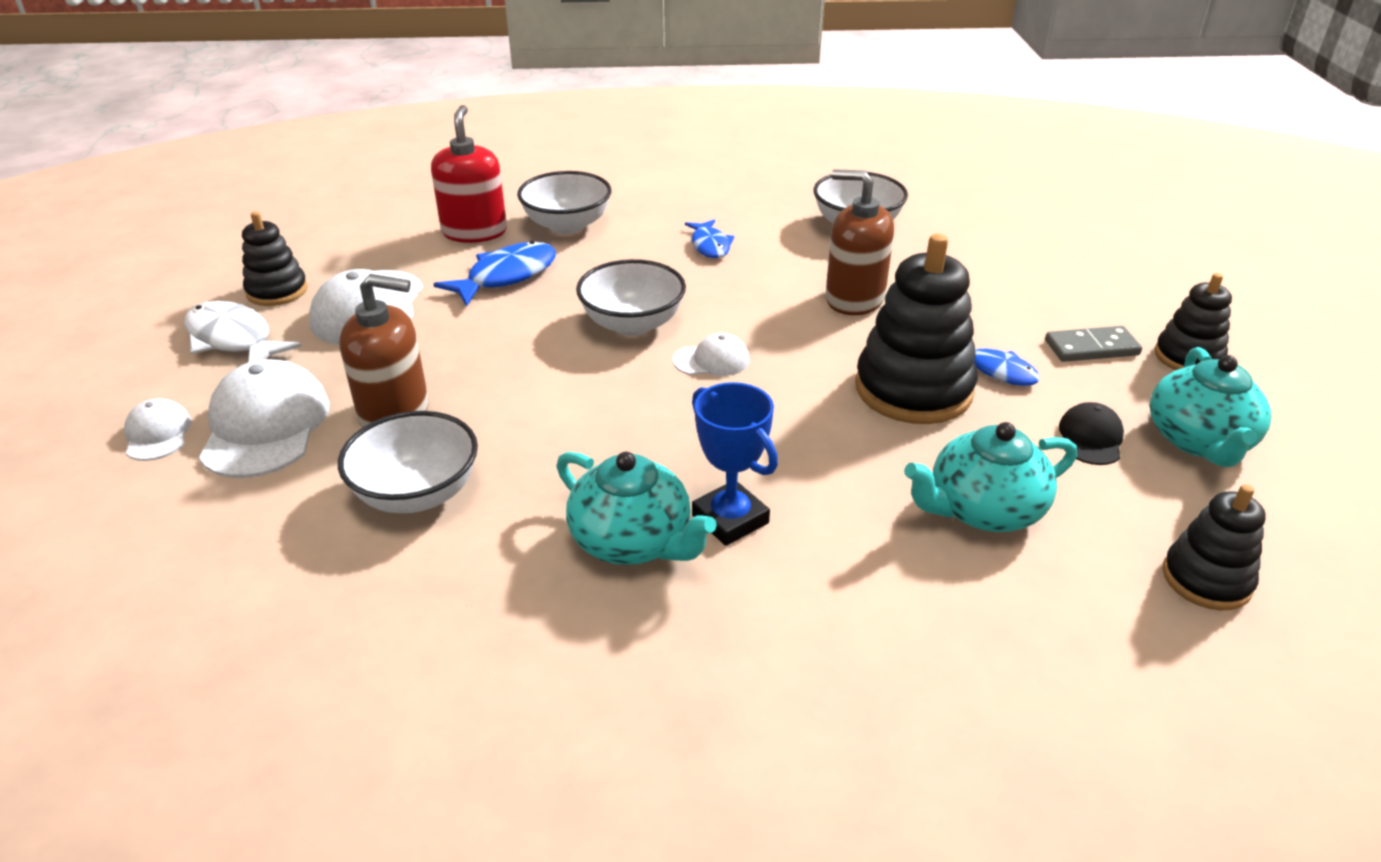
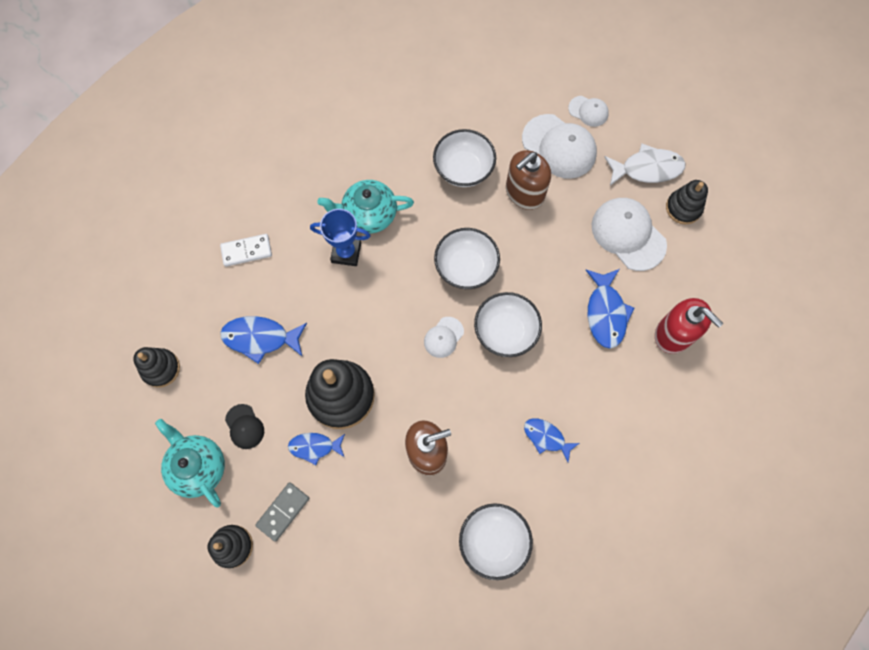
camera: 135 degrees right, 35 degrees up
(567, 225) = (640, 386): white bowl -> white bowl (466, 267)
(904, 639) = (246, 251): none -> white domino
(983, 510) = (260, 338): turquoise teapot -> blue fish

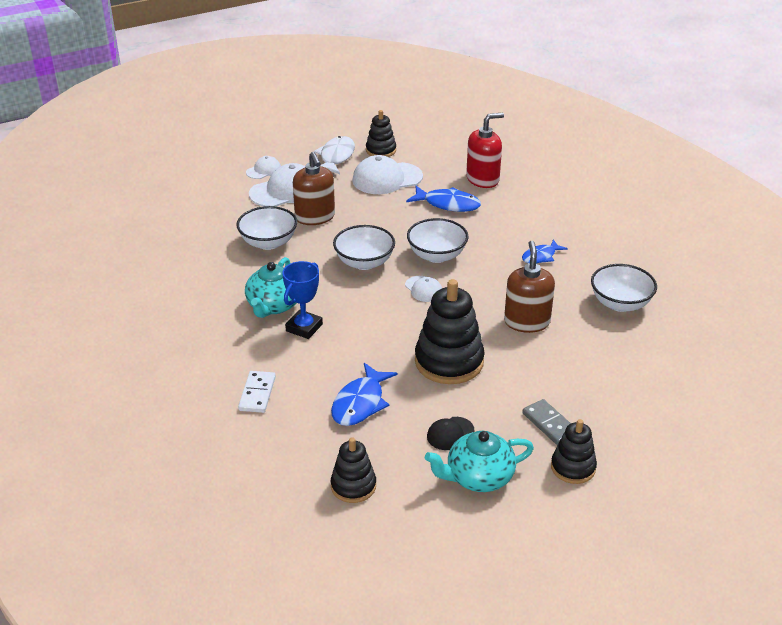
camera: 70 degrees left, 35 degrees down
(244, 426) = (450, 433): black cap -> black cap turned 150 degrees clockwise
(314, 447) = (492, 389): blue fish -> none

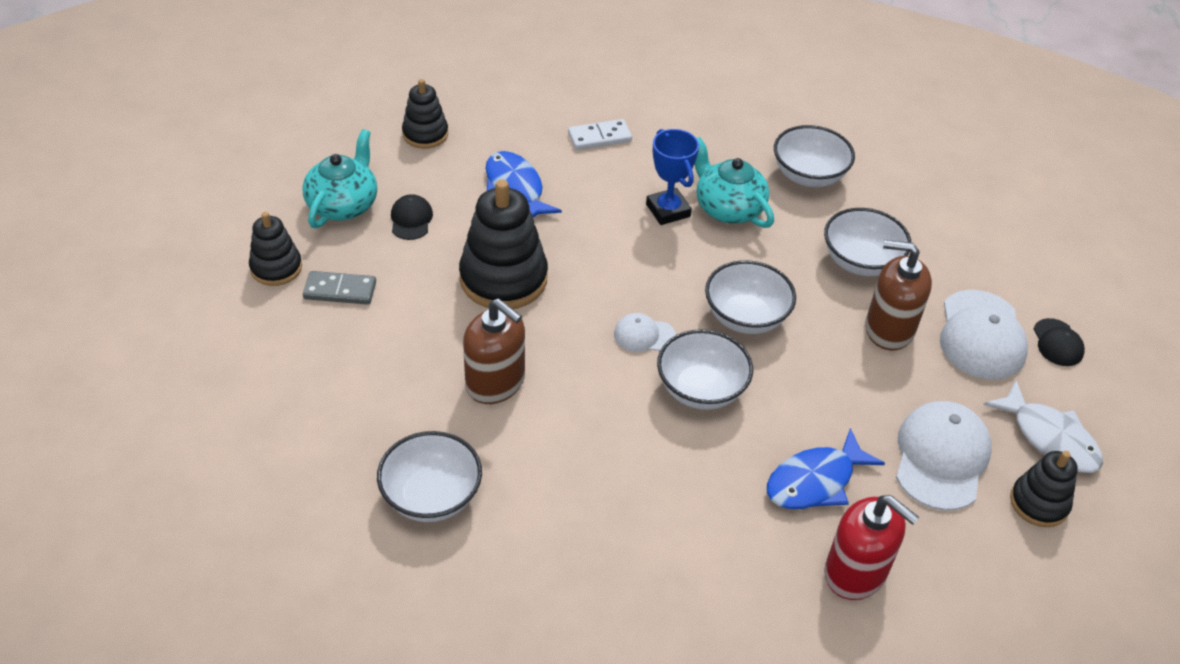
camera: 125 degrees right, 10 degrees up
(203, 288) = (808, 176): none -> white bowl
(257, 394) = (599, 137): white domino -> white domino turned 60 degrees counterclockwise
(263, 170) = (1057, 343): white cap -> black cap
(483, 179) = (855, 572): red soap dispenser -> red soap dispenser turned 60 degrees counterclockwise
(541, 256) = (601, 492): blue fish -> none

